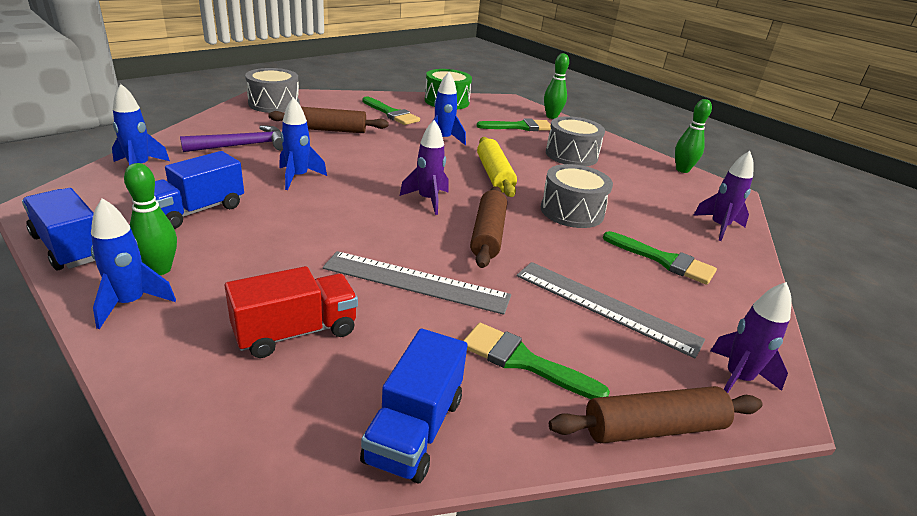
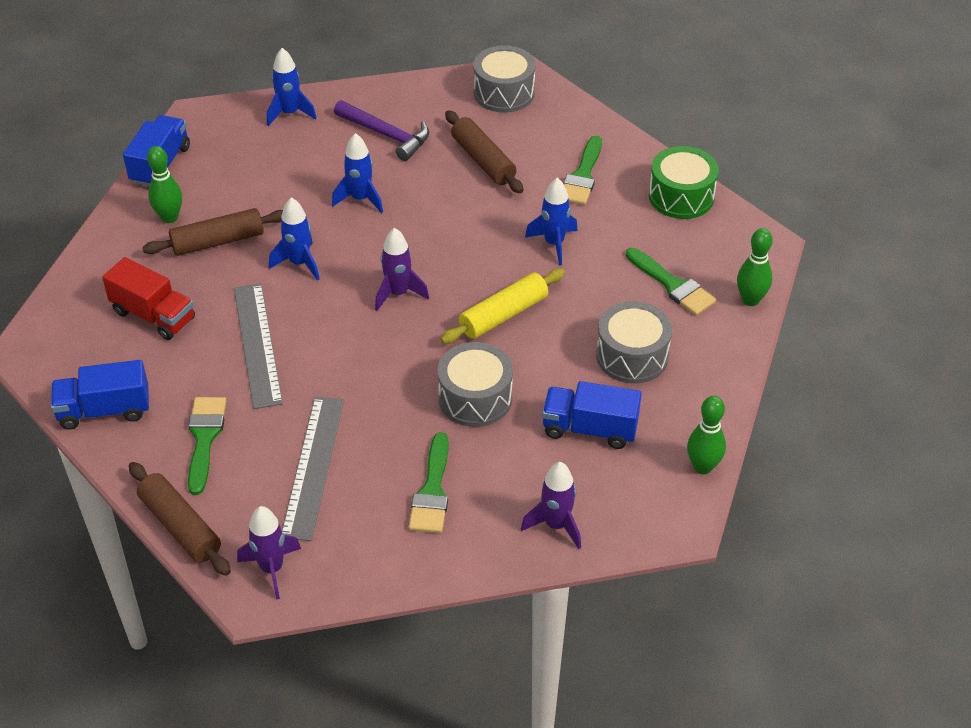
camera: 65 degrees right, 15 degrees up
(130, 303) = (127, 230): blue rocket -> blue rocket (299, 263)
(197, 210) = (254, 183): blue truck -> blue truck (590, 429)
(487, 235) = (369, 356): brown rolling pin -> brown rolling pin (218, 241)

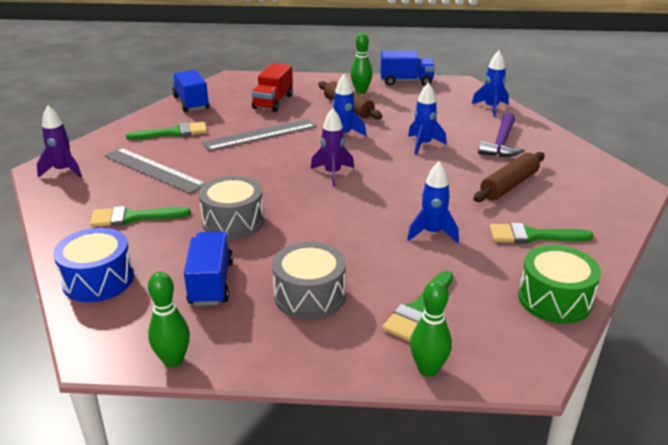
camera: 75 degrees right, 15 degrees down
(180, 526) = (100, 138): brown rolling pin -> none
(313, 466) = (153, 170): grey ruler -> grey ruler turned 45 degrees clockwise
(503, 315) = (331, 221): yellow rolling pin -> none
(504, 93) = (604, 182): grey drum -> none
(556, 525) = (98, 280): purple rocket -> blue drum

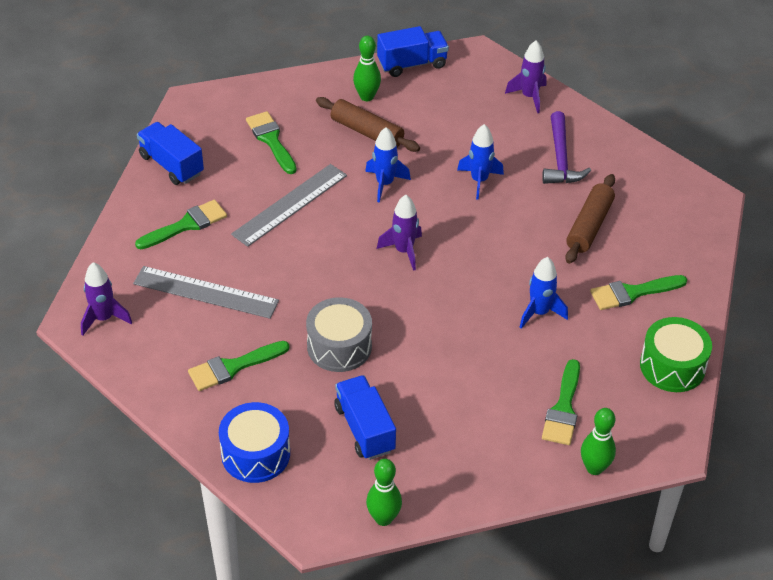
camera: 20 degrees left, 15 degrees up
(273, 102) = (271, 140): red truck -> green brush
(309, 296) = (462, 419): grey drum -> none
(491, 108) = (529, 97): blue rocket -> purple rocket

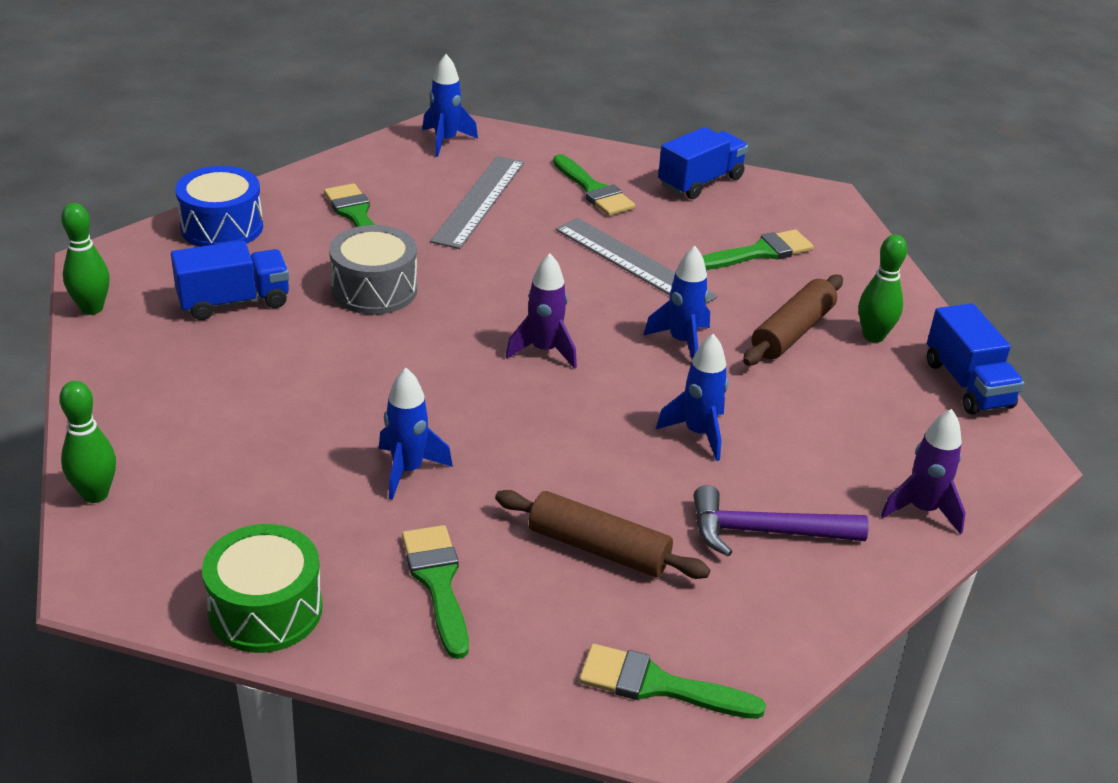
camera: 90 degrees right, 10 degrees down
(104, 318) = (445, 141): purple rocket -> blue rocket
(563, 408) = (214, 475): green brush -> green brush (658, 685)

